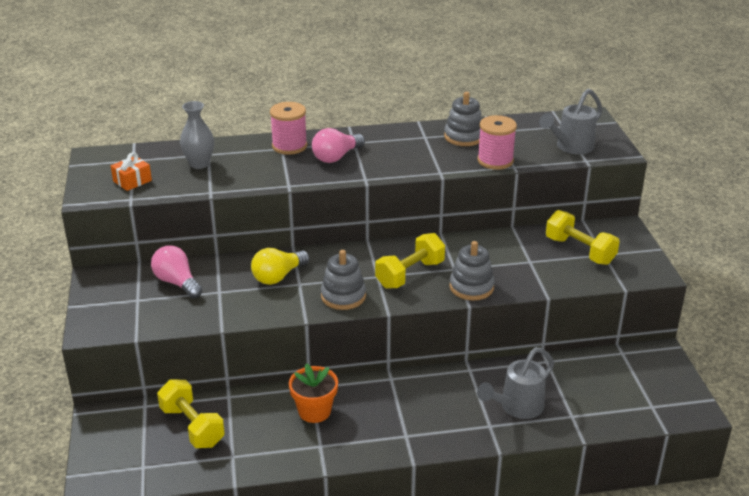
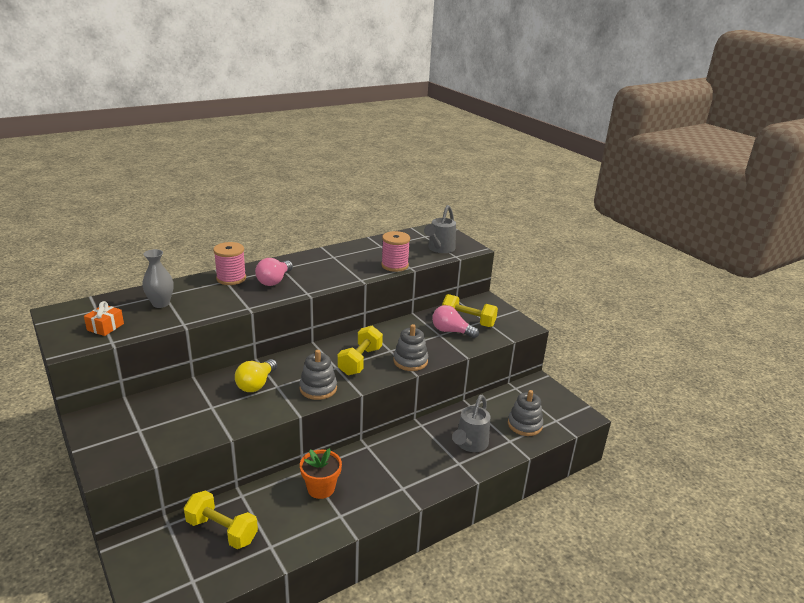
camera: 25 degrees left, 5 degrees down
(177, 282) = (169, 407): pink light bulb -> pink light bulb (451, 331)
(464, 137) = (362, 253): grey stacking toy -> grey stacking toy (524, 425)

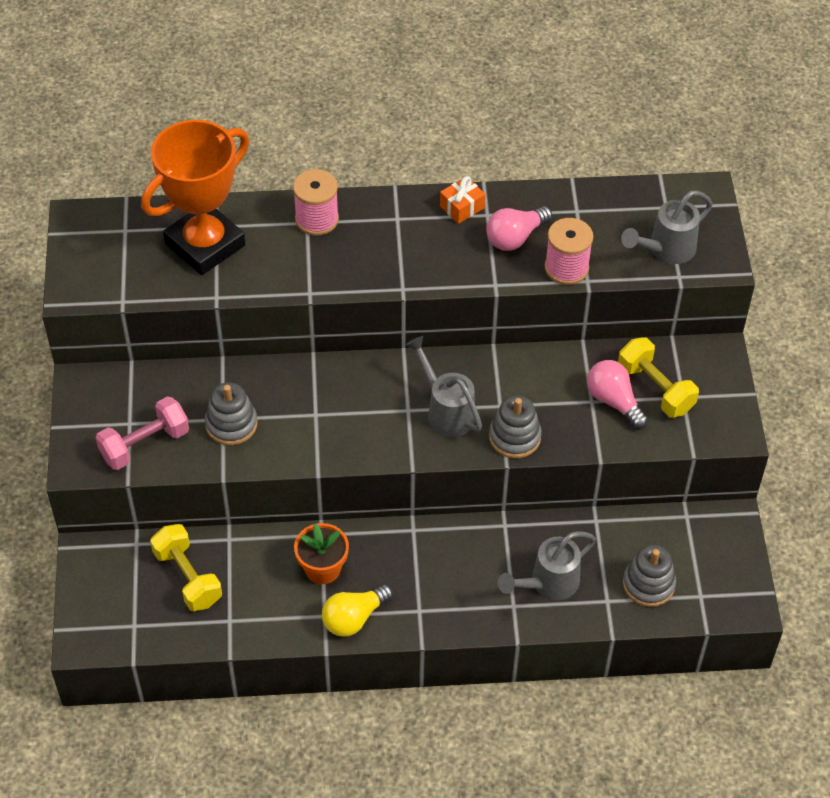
camera: 30 degrees right, 25 degrees up
(105, 327) = (124, 269): orange gift -> orange gift (462, 207)
(158, 438) = (145, 444): none -> pink dumbbell
(161, 303) = (205, 244): grey vase -> orange trophy
(256, 384) = (292, 401): yellow light bulb -> yellow light bulb (354, 618)
(274, 281) = (372, 245): pink light bulb -> pink light bulb (515, 237)
(318, 388) = (364, 438): grey stacking toy -> grey stacking toy (231, 424)
(360, 361) = (446, 410): yellow dumbbell -> grey watering can

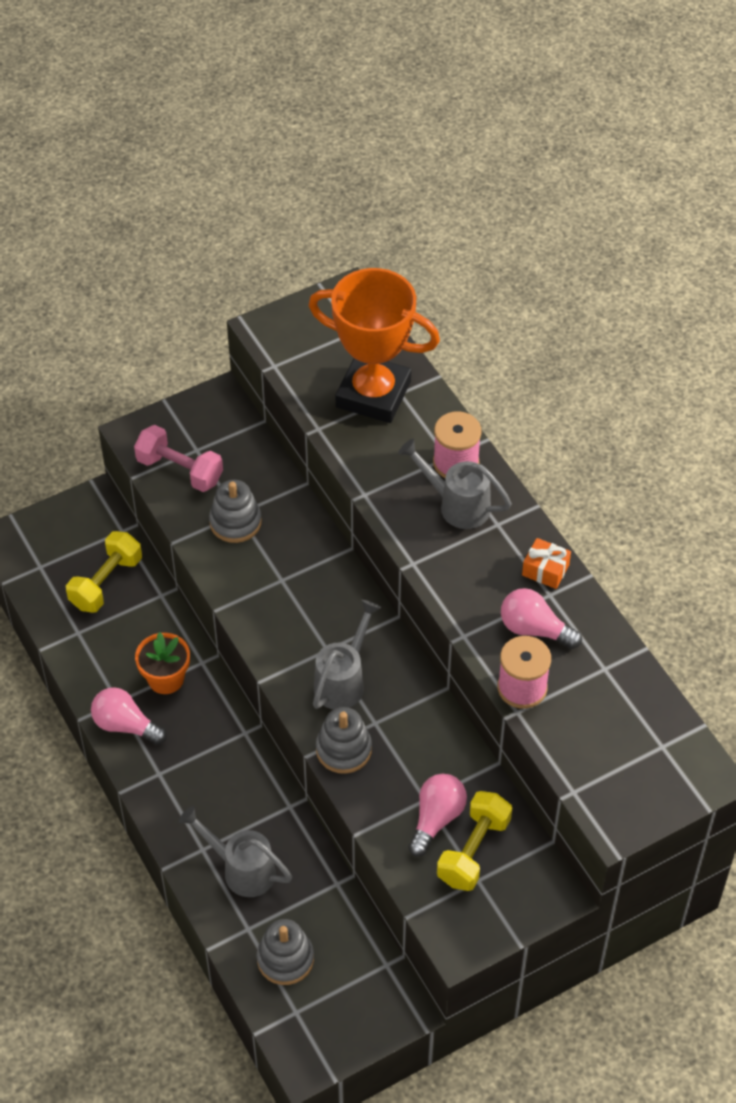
camera: 65 degrees right, 0 degrees up
(354, 618) = (125, 725): yellow light bulb -> pink light bulb
(665, 250) = (601, 767): grey watering can -> grey watering can (456, 505)

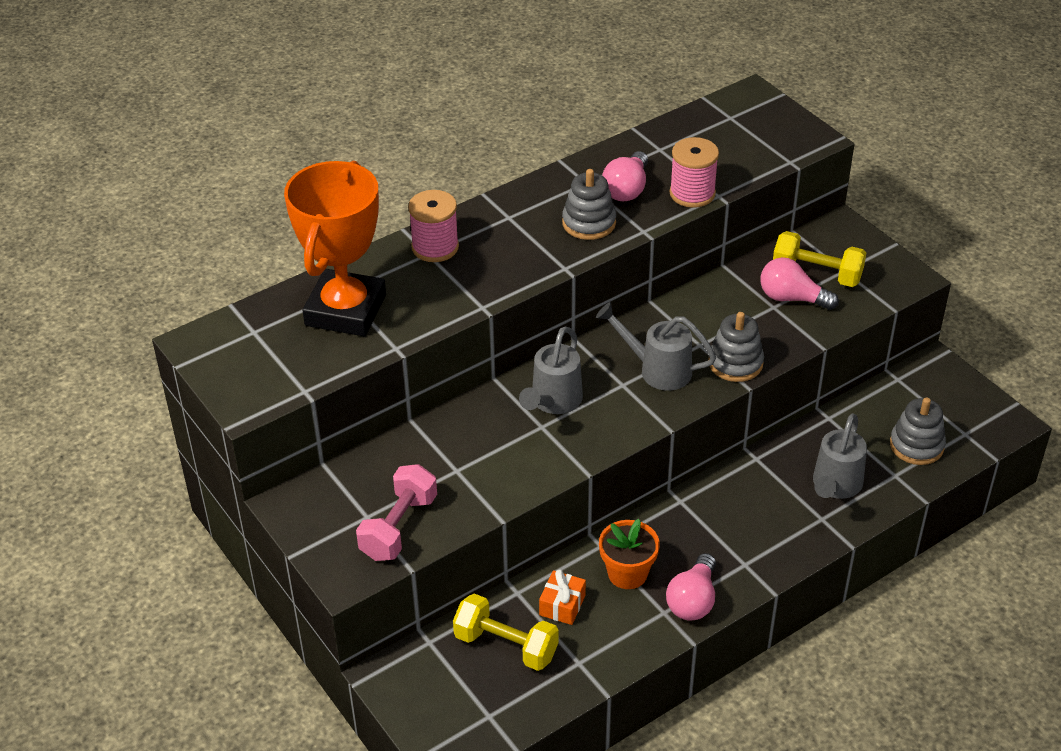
camera: 95 degrees left, 10 degrees down
(235, 522) = (469, 471): grey stacking toy -> grey stacking toy (589, 223)
(456, 505) = (488, 244): grey watering can -> grey watering can (553, 402)
(545, 570) = (558, 185): orange gift -> orange gift (562, 605)

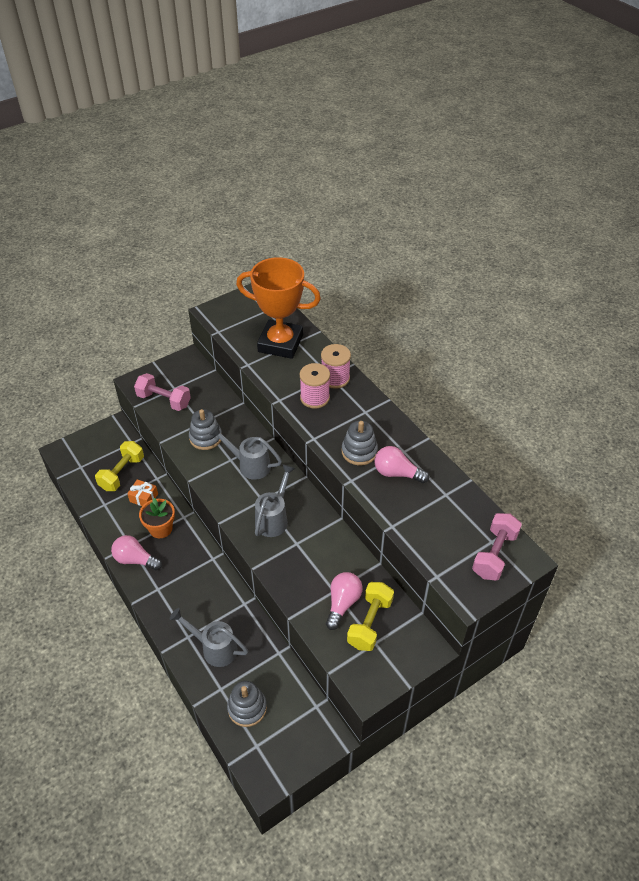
camera: 90 degrees right, 5 degrees up
(692, 193) = (393, 510): pink spool -> pink spool (315, 398)
(735, 363) = (277, 562): grey stacking toy -> grey stacking toy (205, 437)
(750, 116) = (494, 554): none -> pink dumbbell

